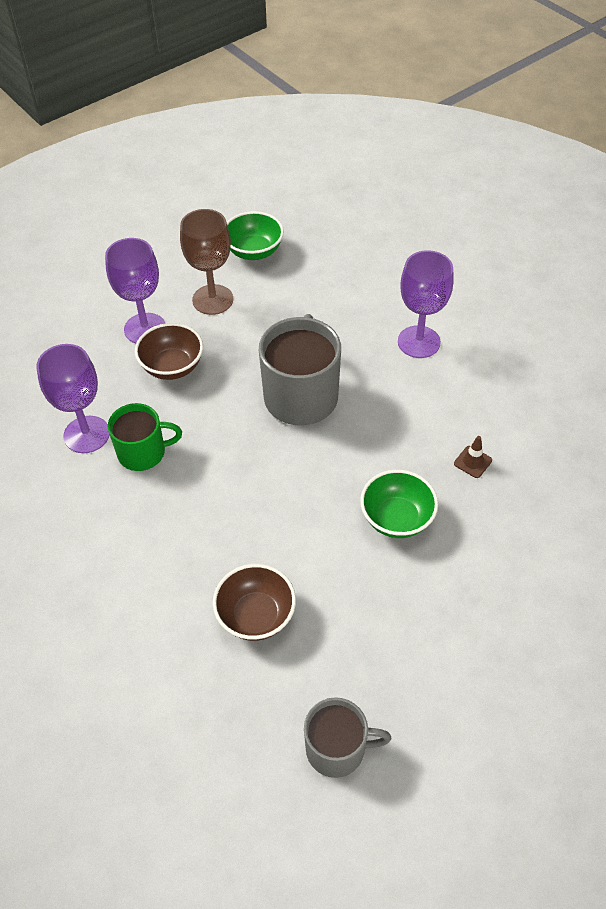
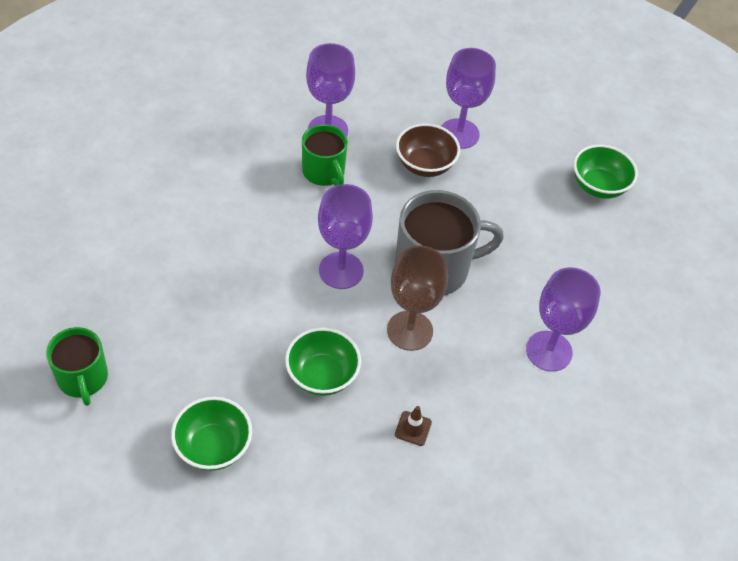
camera: 65 degrees right, 0 degrees up
(212, 300) = (519, 171): brown goblet -> brown goblet (409, 330)
(256, 615) = (189, 292): brown bowl -> none
(277, 471) = (341, 270): none -> purple goblet
(337, 749) = (83, 378): grey mug -> green mug
(454, 633) = (213, 447): none -> green bowl

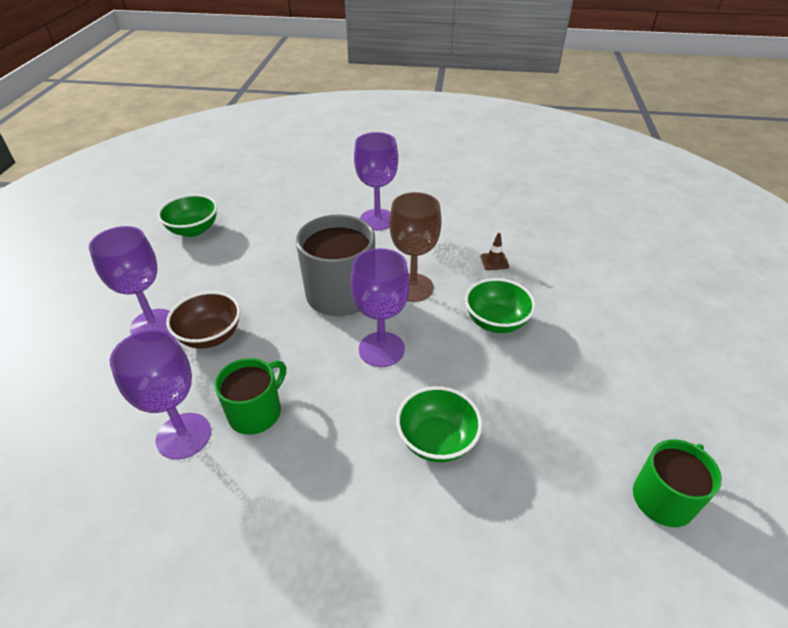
camera: 110 degrees left, 10 degrees down
(213, 447) = (617, 360): green bowl -> green bowl (437, 440)

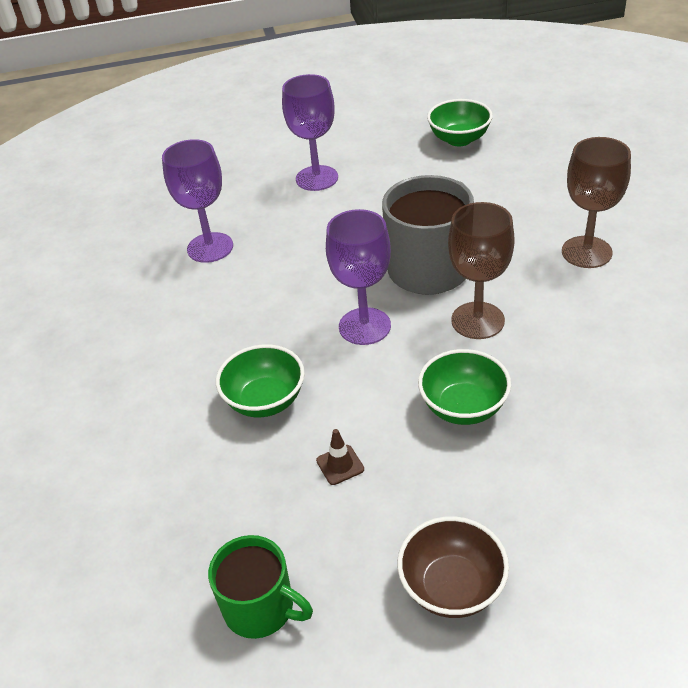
camera: 75 degrees right, 0 degrees up
(210, 336) = (321, 214): brown bowl -> brown bowl (452, 587)
(256, 412) = (249, 275): green mug -> none
(377, 220) = (586, 252): purple goblet -> brown goblet
(494, 261) = (584, 379): brown traffic cone -> brown traffic cone (340, 465)

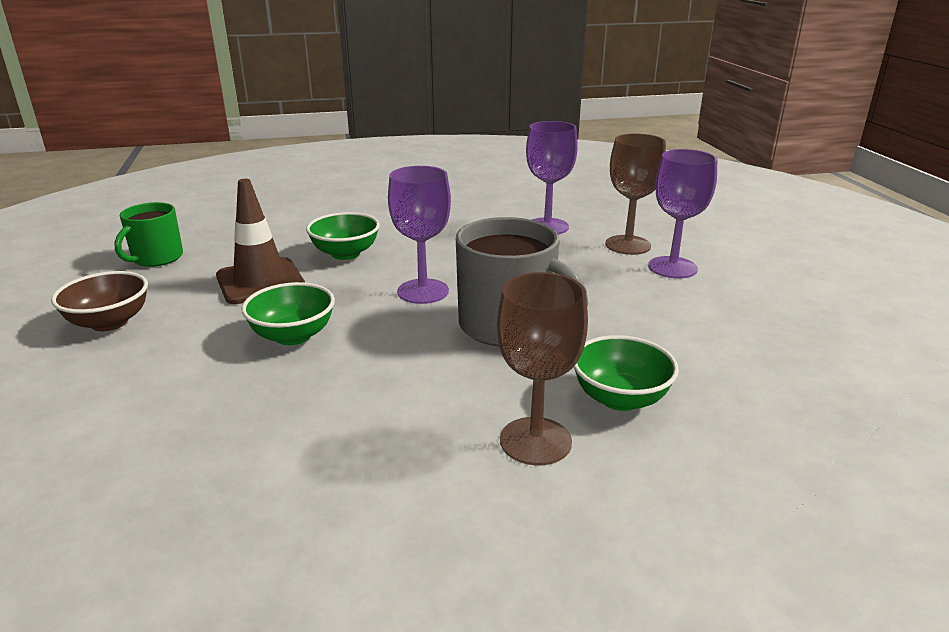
camera: 85 degrees right, 15 degrees down
(340, 465) = (260, 281): brown traffic cone -> brown traffic cone, size x2.40
(459, 139) = (801, 356): green bowl -> green bowl (620, 398)
(477, 320) = (415, 350): brown goblet -> brown goblet (628, 245)

